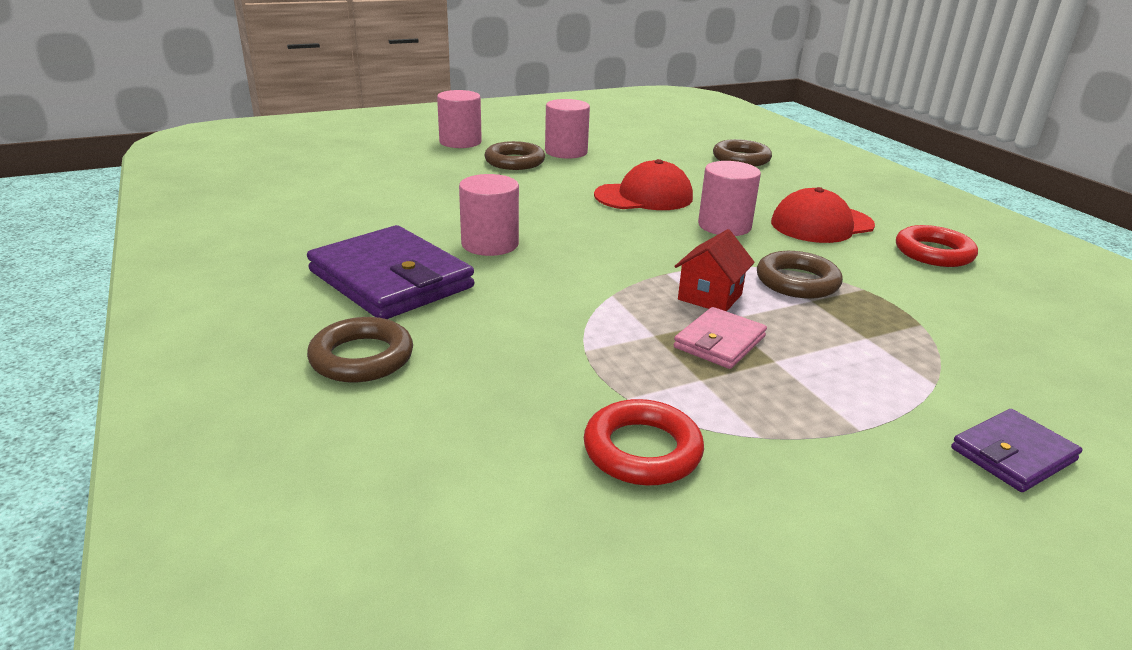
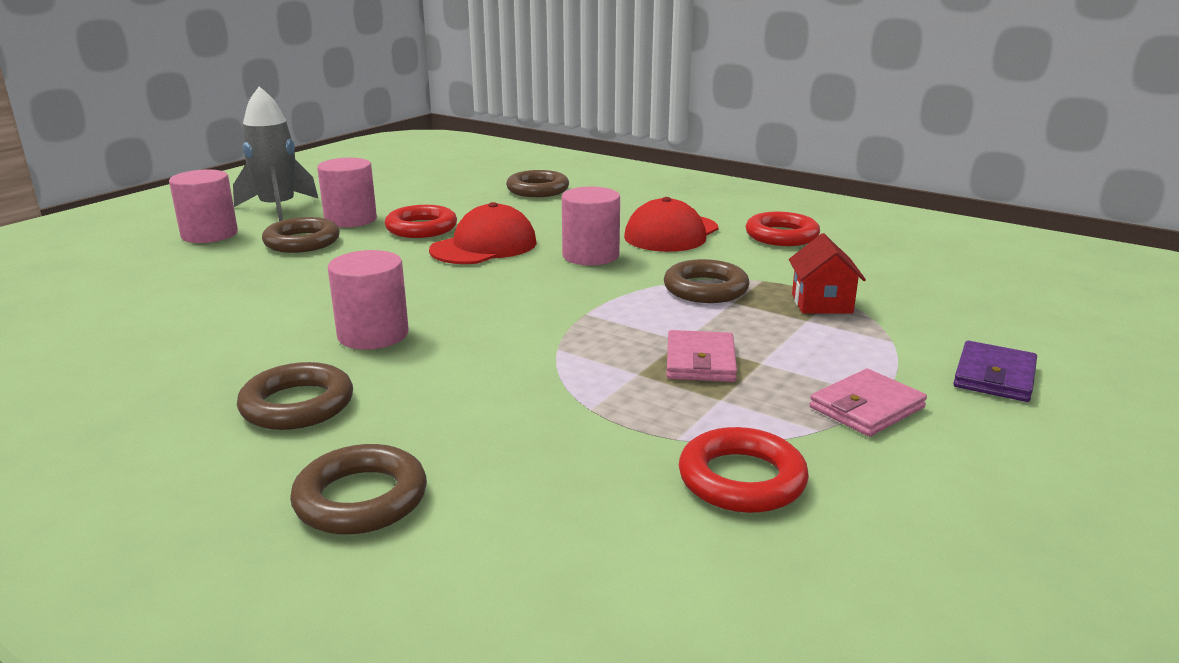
camera: 30 degrees left, 5 degrees down
(391, 279) = (297, 405): purple wallet -> brown ring
(524, 132) = (278, 208): none -> grey rocket
(611, 170) = (421, 228): none -> red ring
(710, 297) = (648, 323): red house -> red house (821, 303)
(831, 434) = (866, 407): none -> pink wallet

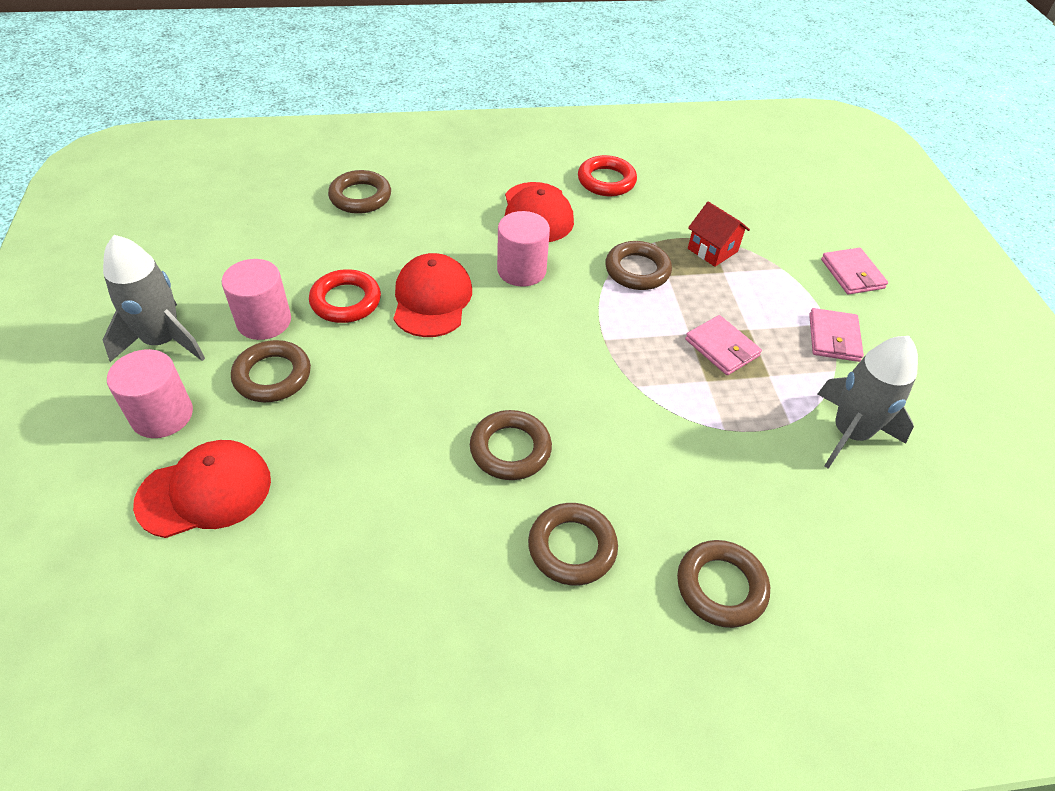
camera: 45 degrees left, 25 degrees up
(156, 270) = (205, 491): none -> red cap
(373, 335) = (510, 449): pink cylinder -> brown ring
(741, 479) = (850, 433): red ring -> grey rocket
(994, 376) = (852, 274): purple wallet -> pink wallet

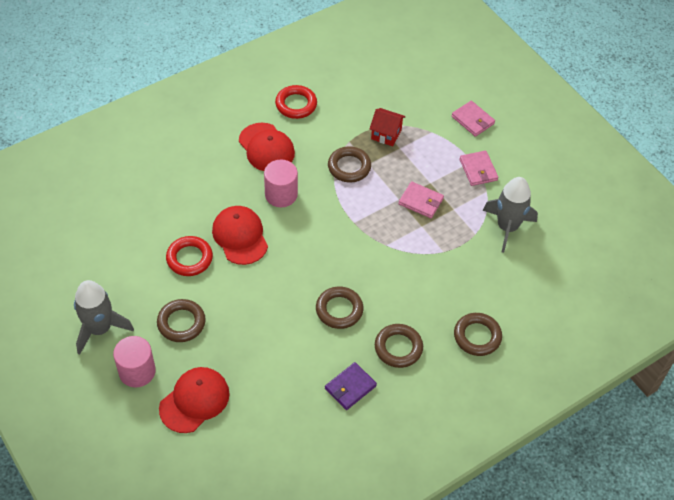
camera: 25 degrees left, 5 degrees up
(264, 321) = (150, 292): pink cylinder -> none
(360, 197) = (145, 179): brown ring -> none
(454, 578) = (350, 387): none -> purple wallet

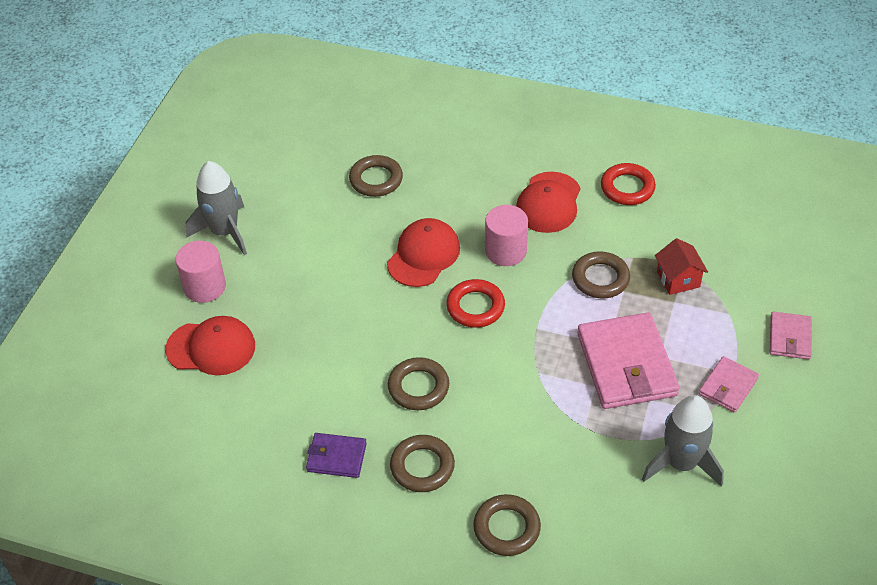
camera: 55 degrees right, 5 degrees down
(181, 323) = (285, 281): brown ring -> brown ring (376, 179)
(189, 258) = (360, 238): red ring -> red ring (475, 307)
(420, 201) = (626, 364): pink wallet -> pink wallet, size x1.92

